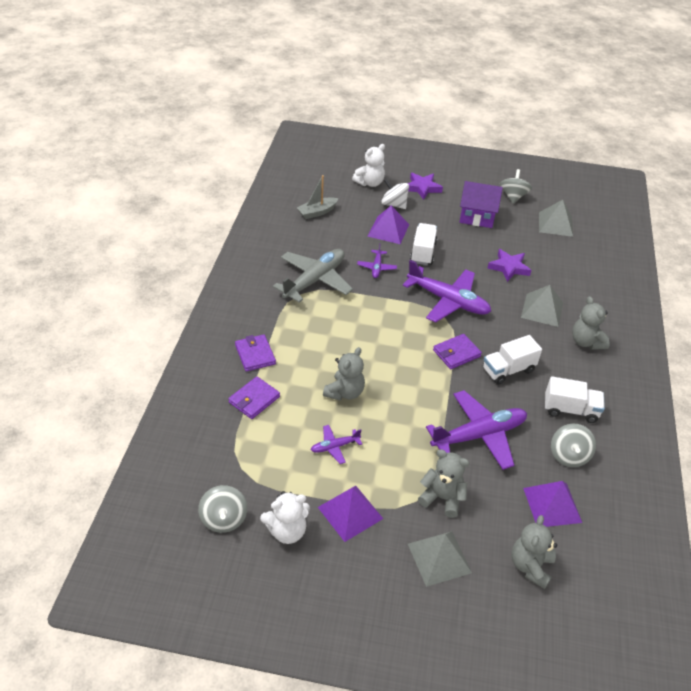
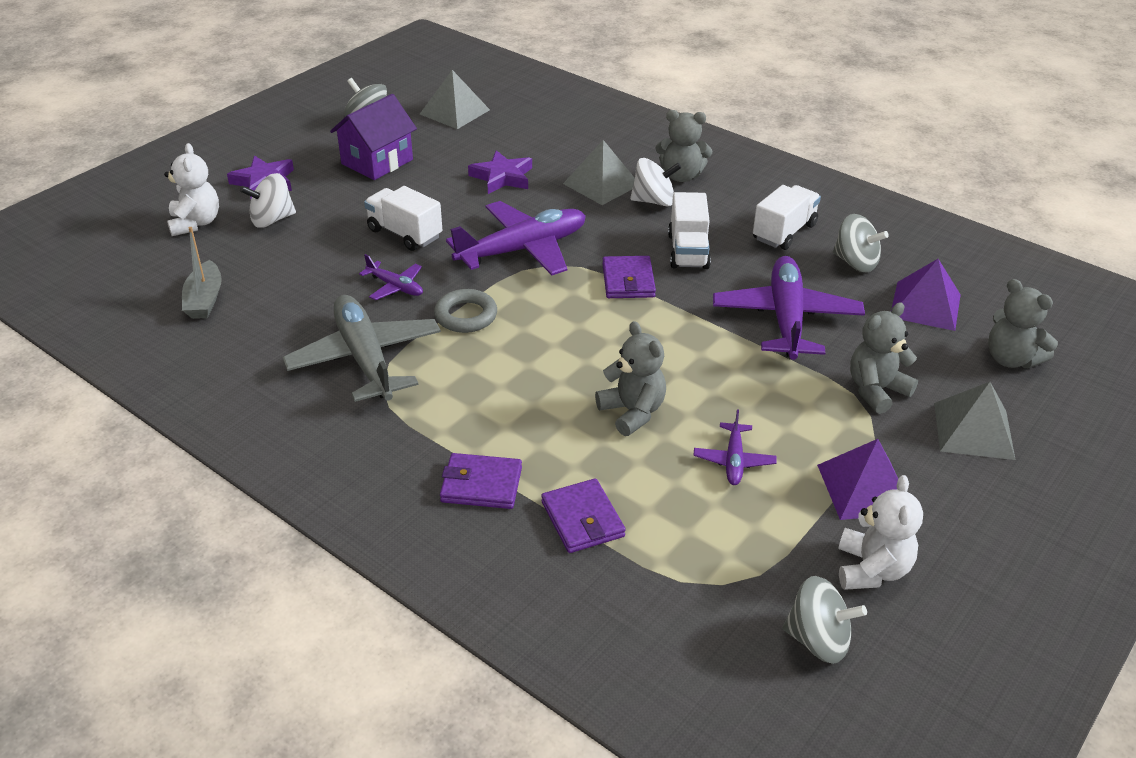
camera: 60 degrees left, 5 degrees down
(374, 301) = (466, 316): none -> grey ring
(388, 230) = (324, 246): purple pyramid -> none
(546, 338) = (654, 201): none -> white spinning top

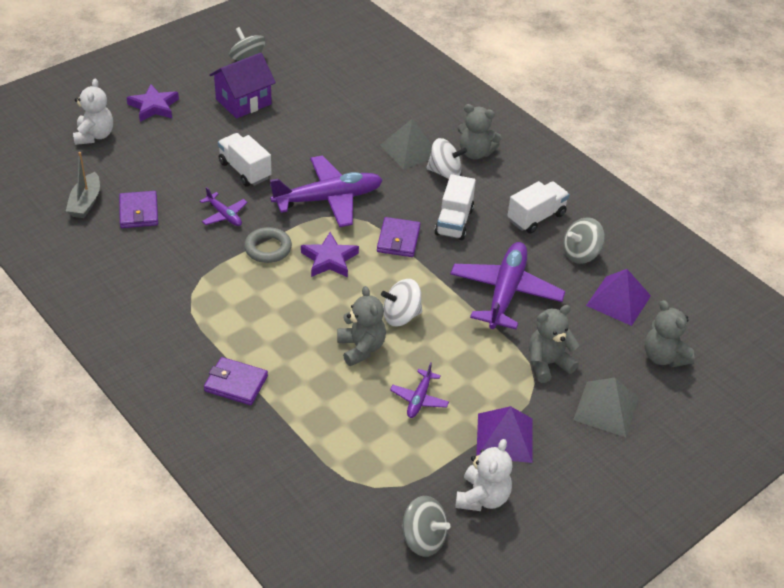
camera: 10 degrees right, 5 degrees up
(272, 220) = (151, 142): white spinning top -> white spinning top (401, 316)
(365, 359) = (185, 271): grey plane -> none
(455, 112) = (318, 64): grey pyramid -> none
(502, 177) = (335, 131): purple star -> purple star (329, 259)
(582, 519) = (296, 422): purple wallet -> purple wallet (139, 212)
(855, 263) = (580, 254): grey spinning top -> grey spinning top turned 105 degrees clockwise

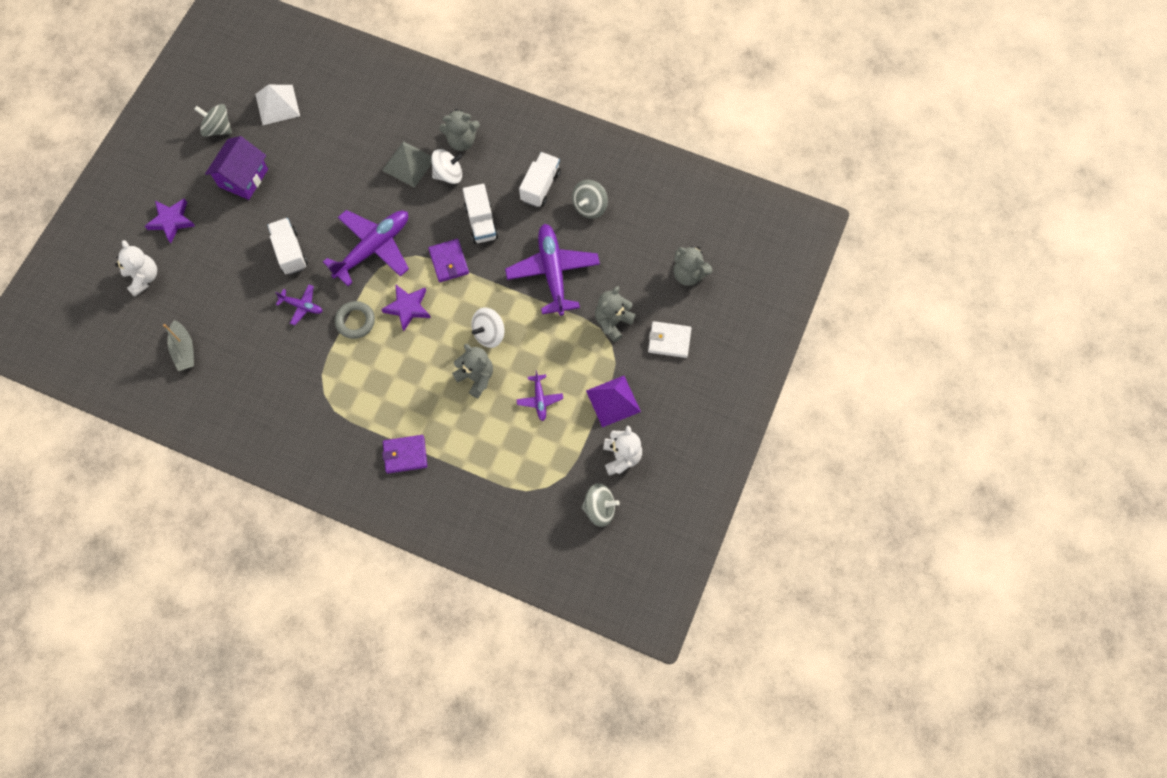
camera: 25 degrees left, 25 degrees up
(139, 212) = (233, 337): purple wallet -> none
(245, 170) = (290, 252): white truck -> white truck turned 45 degrees clockwise
(315, 64) = (277, 104): none -> white pyramid
(606, 408) = (669, 340): grey pyramid -> white wallet
(618, 300) = (636, 238): purple pyramid -> none

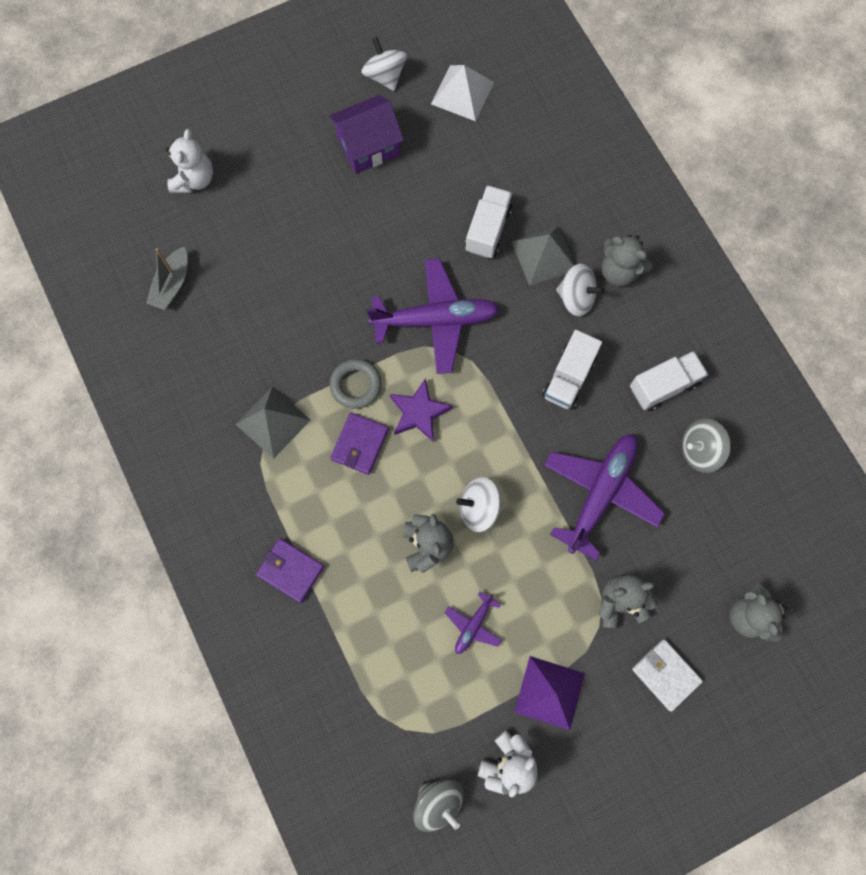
camera: 40 degrees right, 5 degrees up
(171, 221) = (266, 140): purple star -> none
(218, 128) = (385, 76): grey spinning top -> white spinning top
(290, 252) = (351, 260): white truck -> white truck (488, 230)
(302, 306) = (317, 327): purple plane -> none
(321, 381) = (273, 422): none -> grey pyramid
(449, 262) = (500, 395): purple wallet -> purple wallet (360, 444)

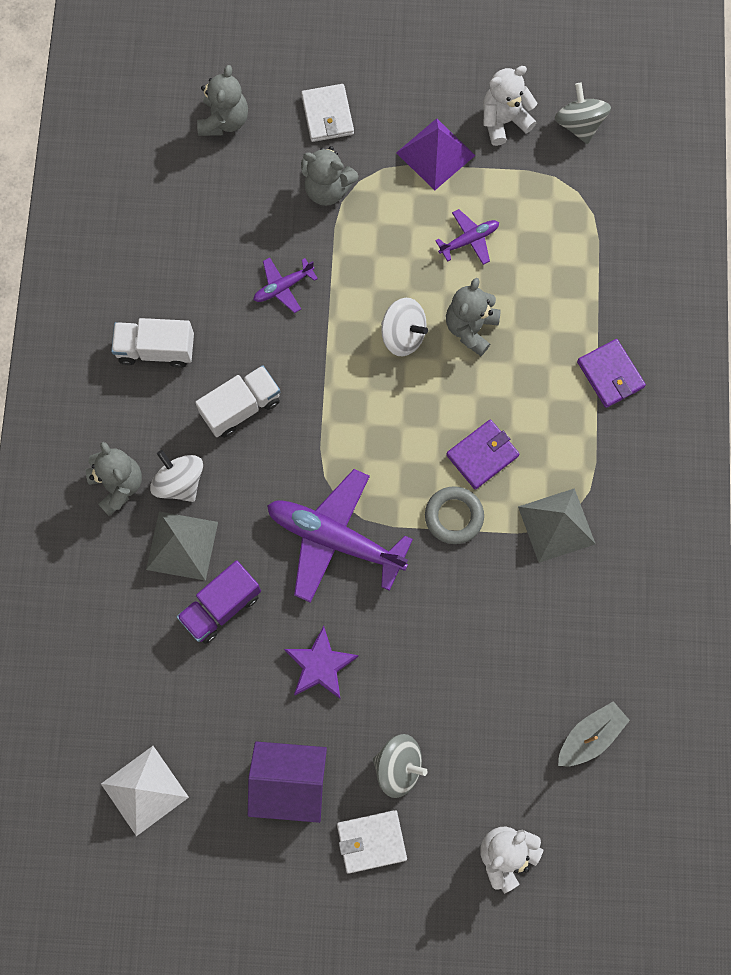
camera: 150 degrees left, 0 degrees up
(291, 141) = (371, 841): none -> white wallet
(385, 76) = (218, 866): white spinning top -> none
(419, 412) = (407, 454): purple star -> purple star (320, 665)
(488, 230) = (221, 607): white truck -> purple truck
(600, 493) = (283, 287): purple plane -> purple plane, size x0.48
(699, 450) = (166, 274): grey spinning top -> grey spinning top (398, 766)

